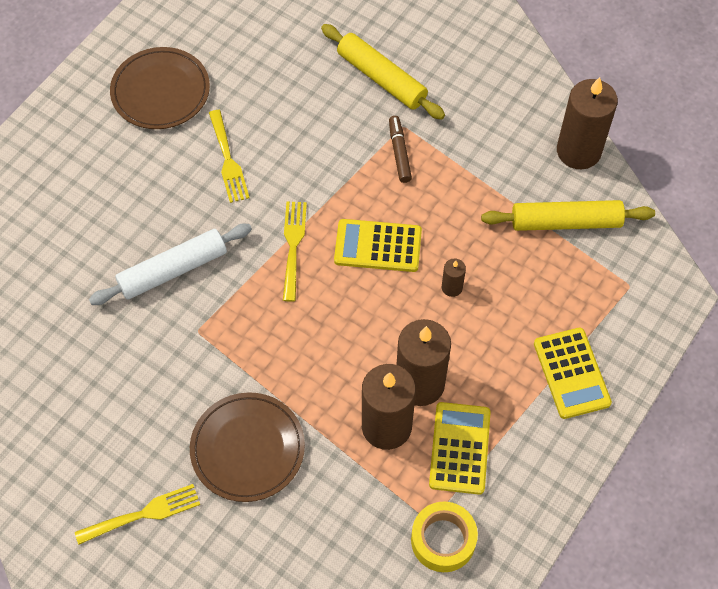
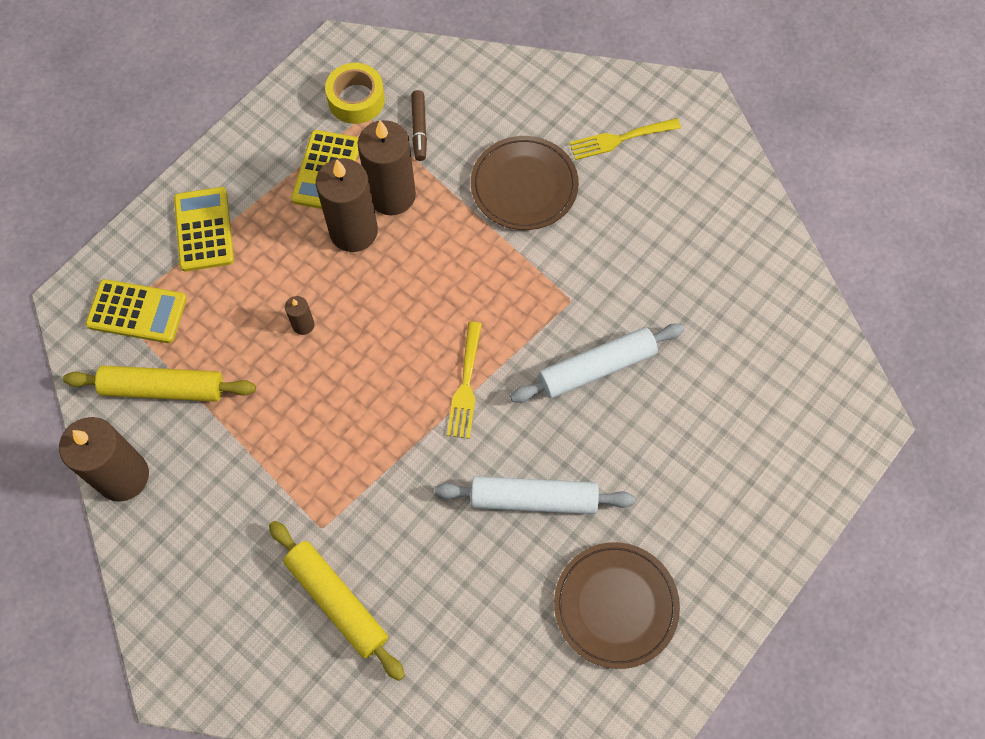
camera: 175 degrees left, 5 degrees up
(228, 160) = (534, 499): yellow fork -> white rolling pin
(378, 246) = (374, 377): yellow calculator -> yellow calculator (137, 312)
(399, 152) = (332, 492): brown marker -> brown marker (419, 129)

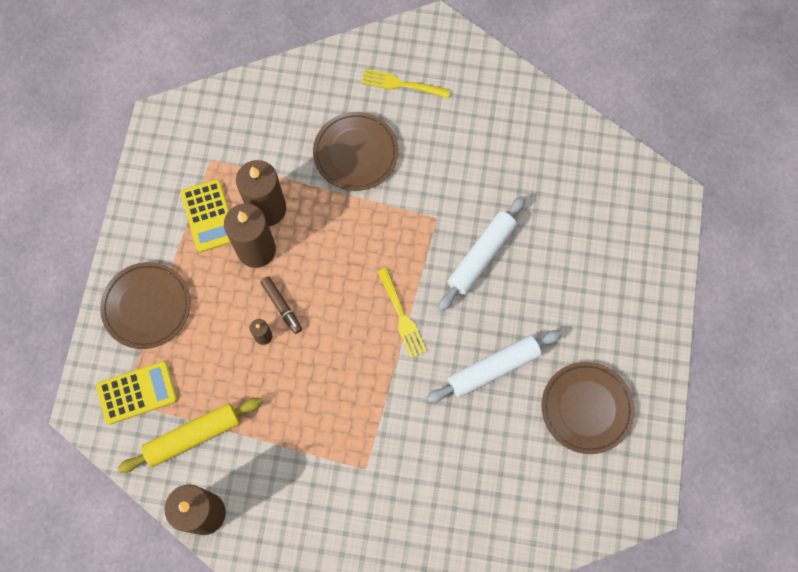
camera: 30 degrees left, 5 degrees up
(204, 229) = (147, 306): yellow calculator -> brown plate
(337, 601) = (406, 511): yellow rolling pin -> none
(356, 99) = (196, 151): yellow tape -> none
(419, 129) = (256, 150): brown marker -> brown marker (281, 306)
(620, 139) = (401, 84): yellow fork -> yellow fork turned 60 degrees clockwise

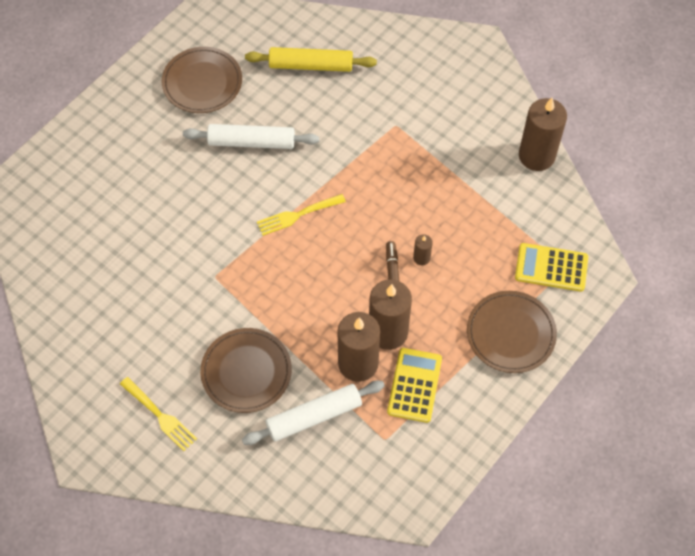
camera: 150 degrees left, 10 degrees down
(193, 436) = (519, 212): yellow rolling pin -> yellow rolling pin (311, 65)
(401, 316) = (297, 215): yellow fork -> yellow fork turned 120 degrees counterclockwise
(481, 256) = (200, 227): white rolling pin -> white rolling pin (314, 416)

